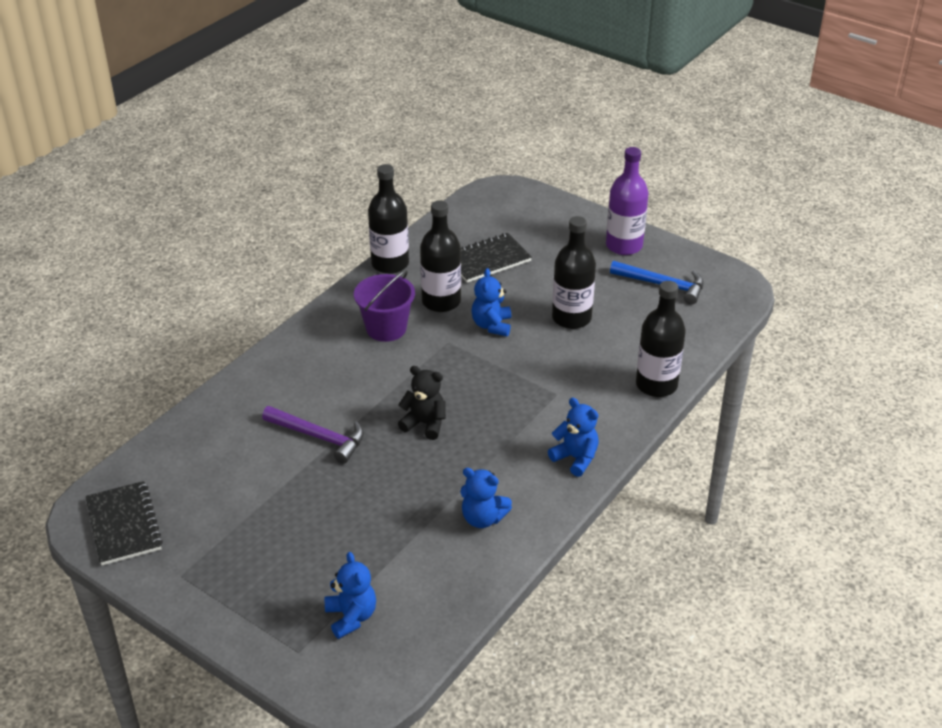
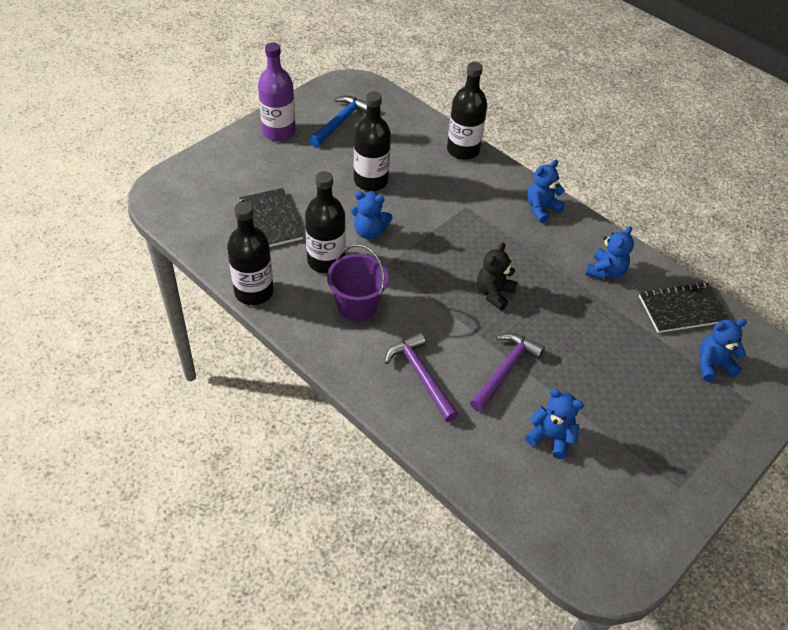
camera: 85 degrees left, 10 degrees up
(124, 525) = (618, 538): black notebook -> black notebook (682, 309)
(238, 474) = (551, 437): none -> blue teddy bear
(305, 379) = (421, 376): none -> purple hammer

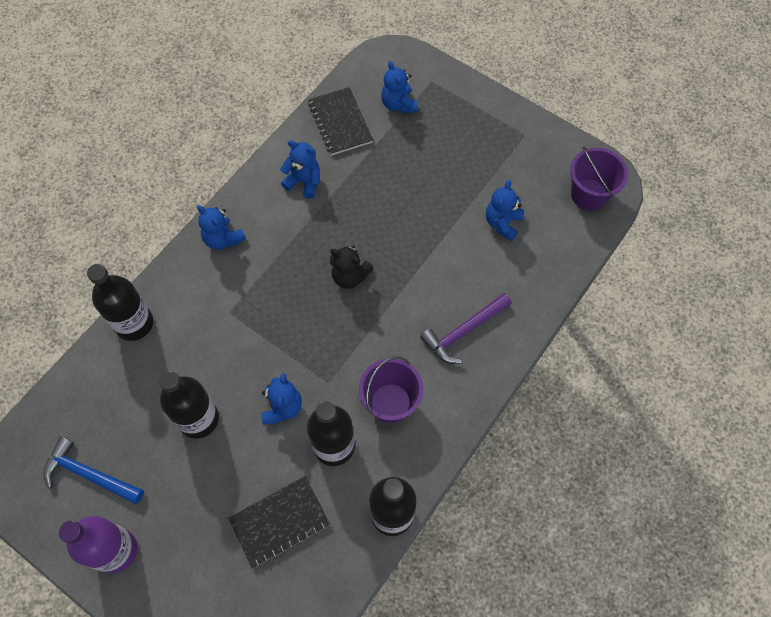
camera: 95 degrees left, 15 degrees up
(505, 370) = (441, 261): purple hammer -> none
(590, 542) = (589, 194): none -> purple bucket

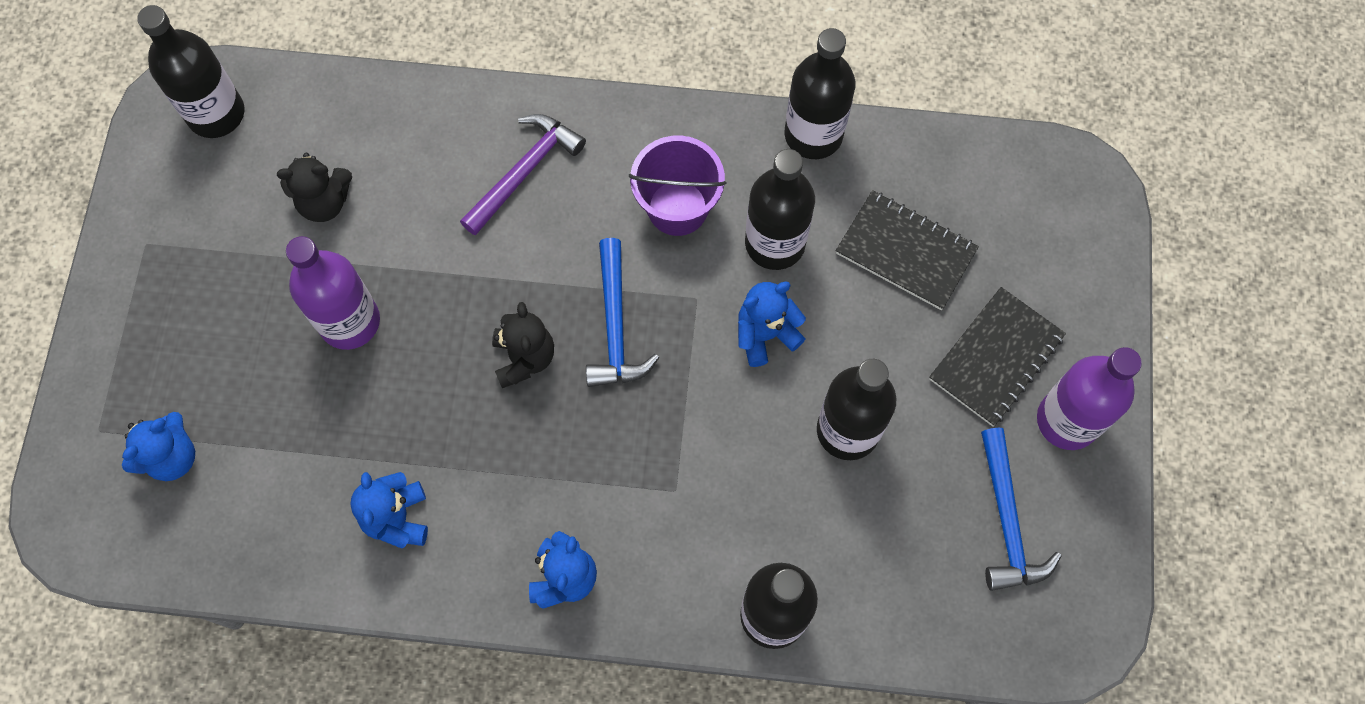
camera: 120 degrees left, 5 degrees up
(339, 330) = (615, 326): none -> blue hammer
(340, 123) = (254, 528): black notebook -> black notebook (996, 358)
(423, 205) = (350, 321): none -> purple bottle
(463, 331) = (525, 172): purple hammer -> purple hammer turned 75 degrees counterclockwise
(502, 223) = (325, 202): blue teddy bear -> black teddy bear
(589, 194) = (216, 114): purple bucket -> black bottle

